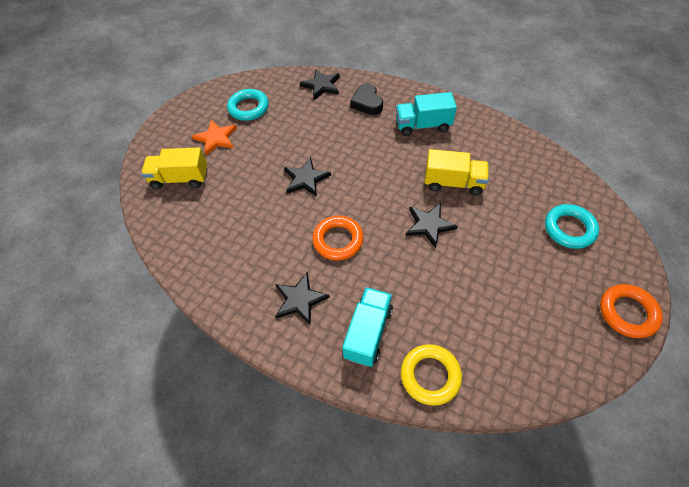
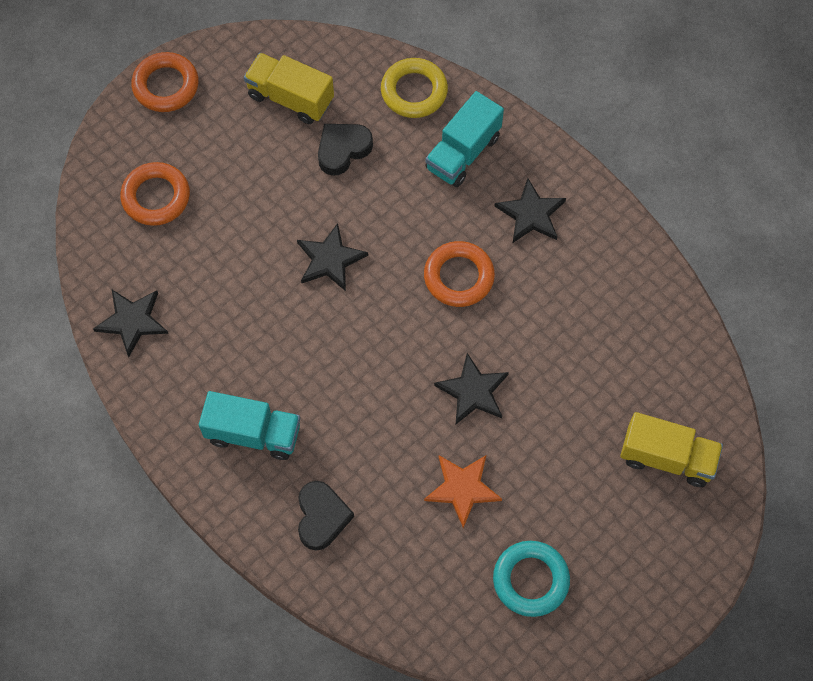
camera: 165 degrees left, 10 degrees up
(216, 138) = (598, 525): orange star -> orange star (462, 488)
(321, 85) = (385, 591): black star -> black star (132, 321)
(453, 183) = (263, 312): yellow truck -> yellow truck (290, 98)
(461, 304) = (343, 150): none -> black heart
(569, 229) = (156, 197): turquoise ring -> orange ring

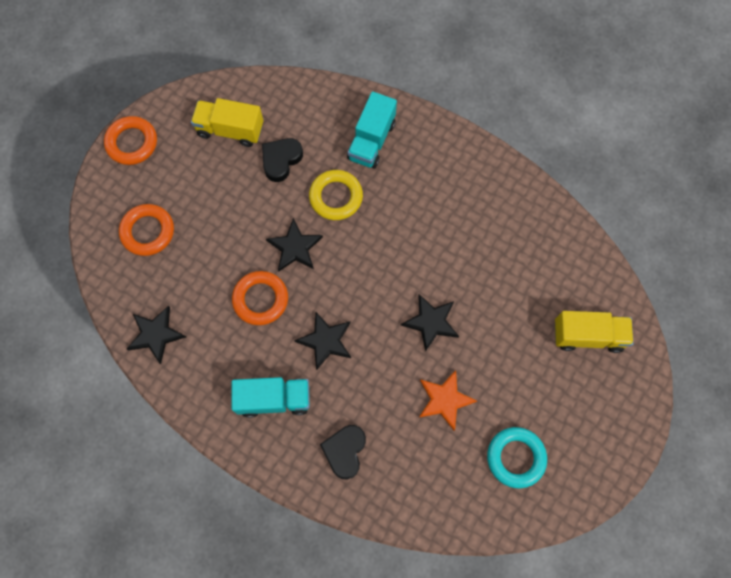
camera: 15 degrees left, 5 degrees up
(322, 517) = (345, 451): black heart -> black heart turned 150 degrees counterclockwise
(414, 91) = (322, 103): yellow ring -> yellow ring (336, 197)
(459, 277) = (395, 236): orange ring -> orange ring (260, 299)
(531, 214) = (435, 175): black star -> black star (325, 341)

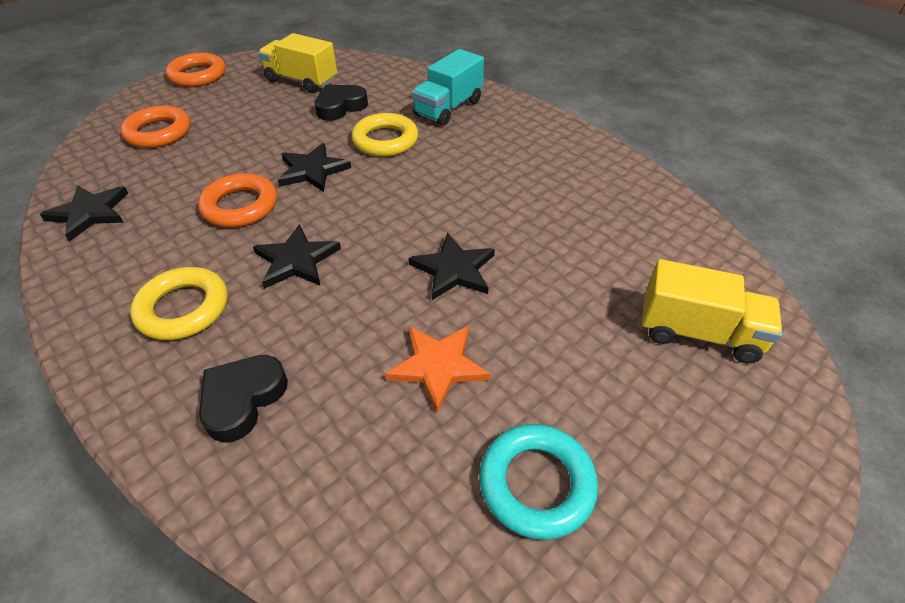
camera: 15 degrees right, 25 degrees down
(274, 399) = (183, 308): turquoise truck -> yellow ring

